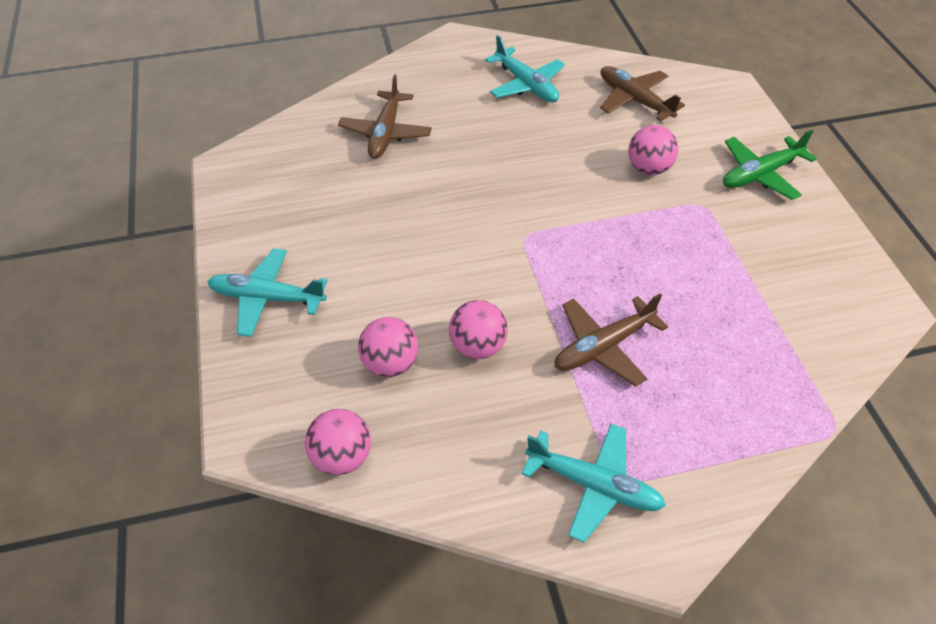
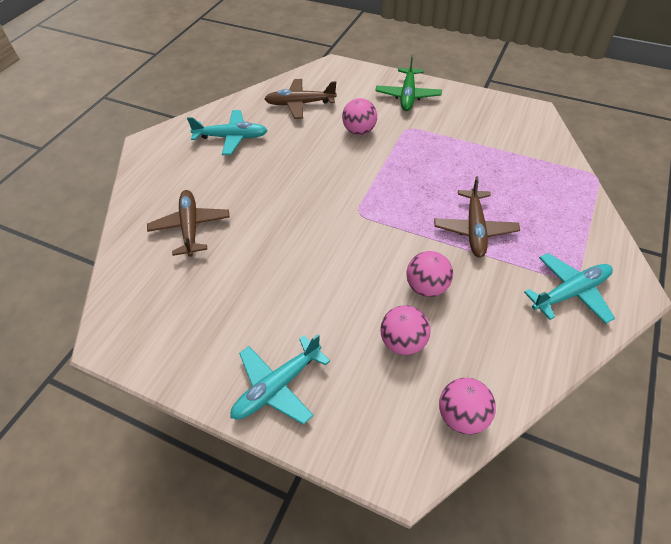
camera: 50 degrees left, 0 degrees up
(386, 133) = (190, 227): brown plane -> brown plane turned 150 degrees counterclockwise

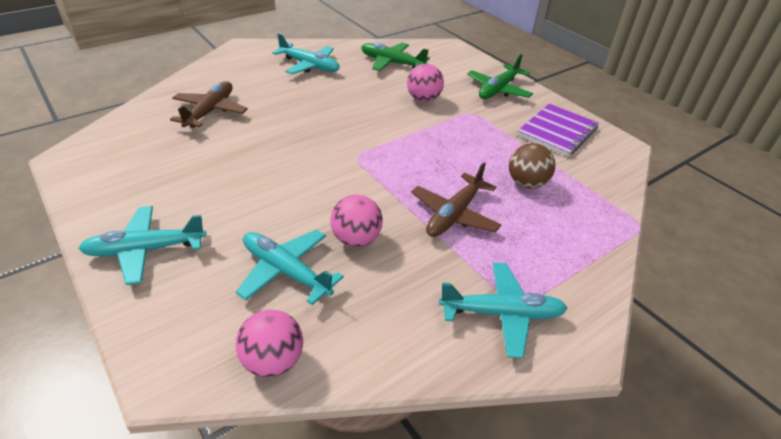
camera: 25 degrees right, 10 degrees down
(300, 104) = (392, 63): brown plane -> green plane
(403, 342) = (286, 271): pink ball -> turquoise plane
(482, 118) = (557, 131): none -> purple notebook
(499, 176) = (526, 183): none -> brown ball

